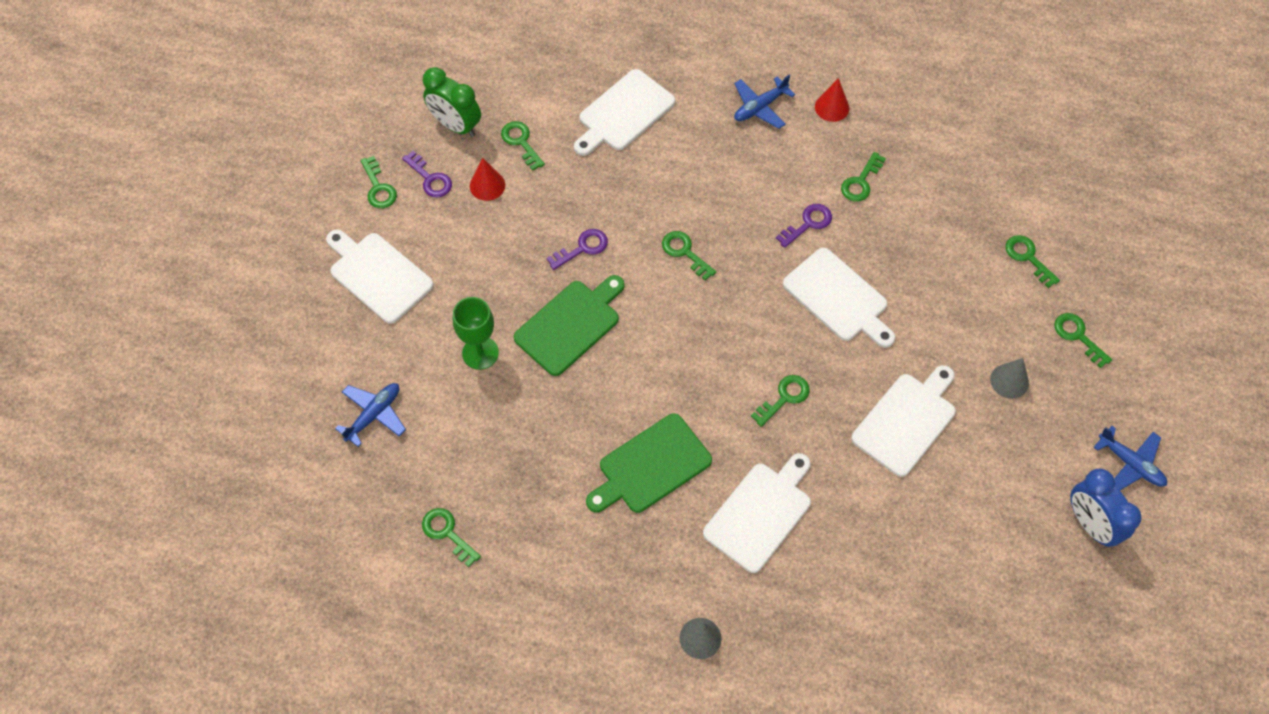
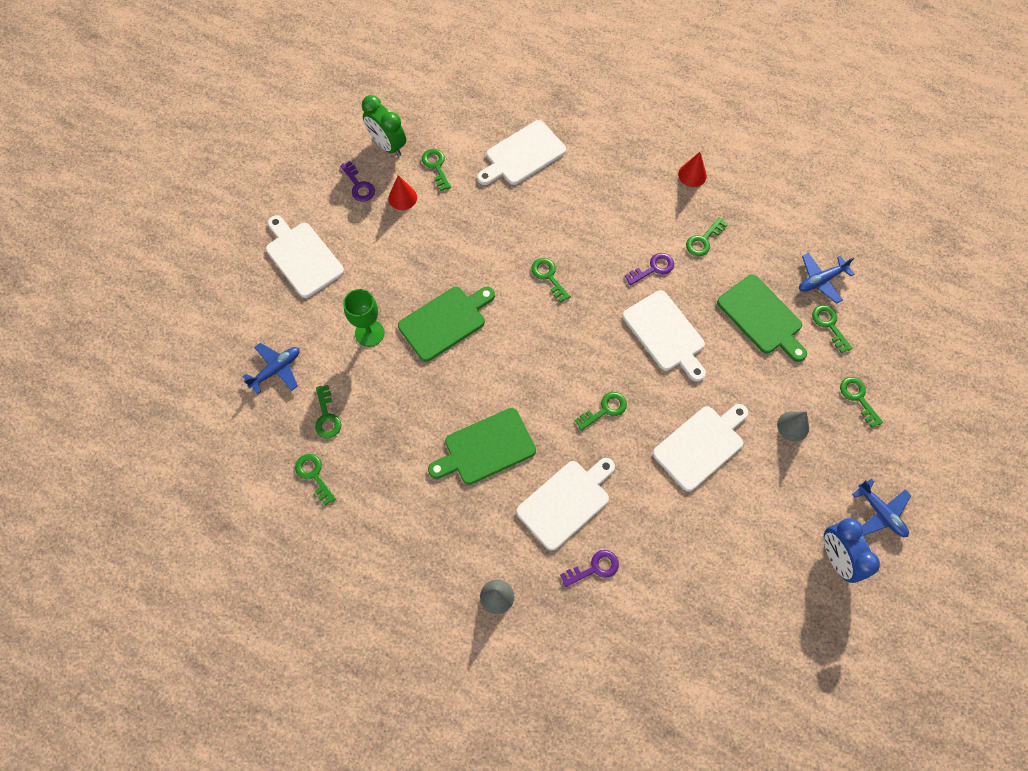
camera: 10 degrees right, 5 degrees up
(378, 188) = (317, 186): green key -> green key (327, 416)
(582, 248) = (467, 260): purple key -> purple key (594, 568)
(760, 107) = (633, 166): blue plane -> blue plane (821, 280)
(947, 261) = (762, 317): none -> green cutting board

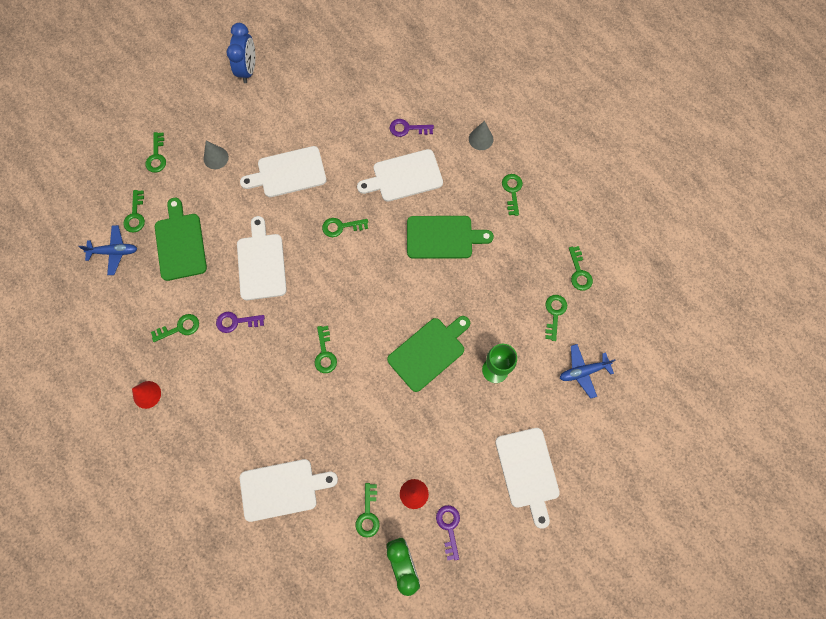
camera: 155 degrees left, 5 degrees up
(429, 541) = (512, 191): none -> green key
(445, 321) = (429, 352): green cutting board -> green cutting board turned 150 degrees clockwise
(880, 512) = (200, 82): blue plane -> none

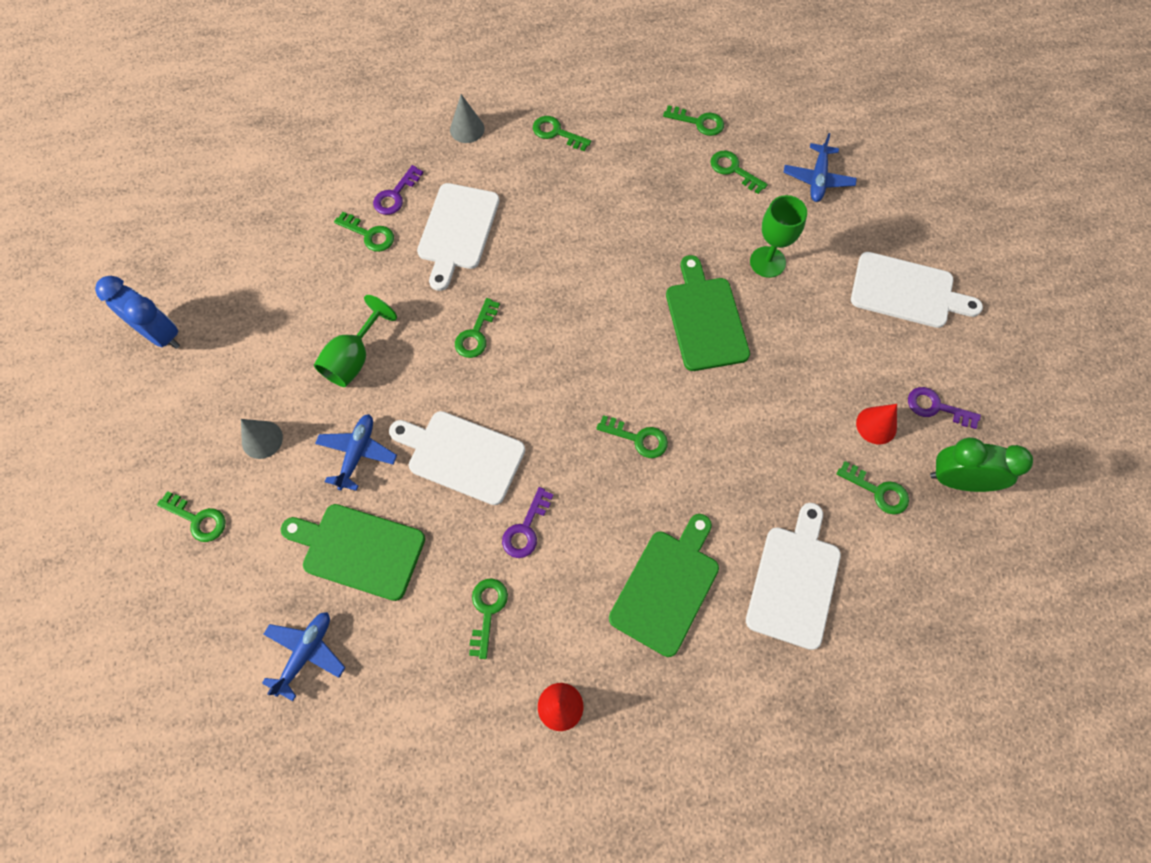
camera: 60 degrees left, 5 degrees down
(135, 215) = (269, 594): green key -> green key (369, 234)
(233, 209) = (357, 453): none -> blue plane
(288, 173) = (354, 359): white cutting board -> green goblet
(443, 237) = (567, 230): green cutting board -> green cutting board (667, 587)

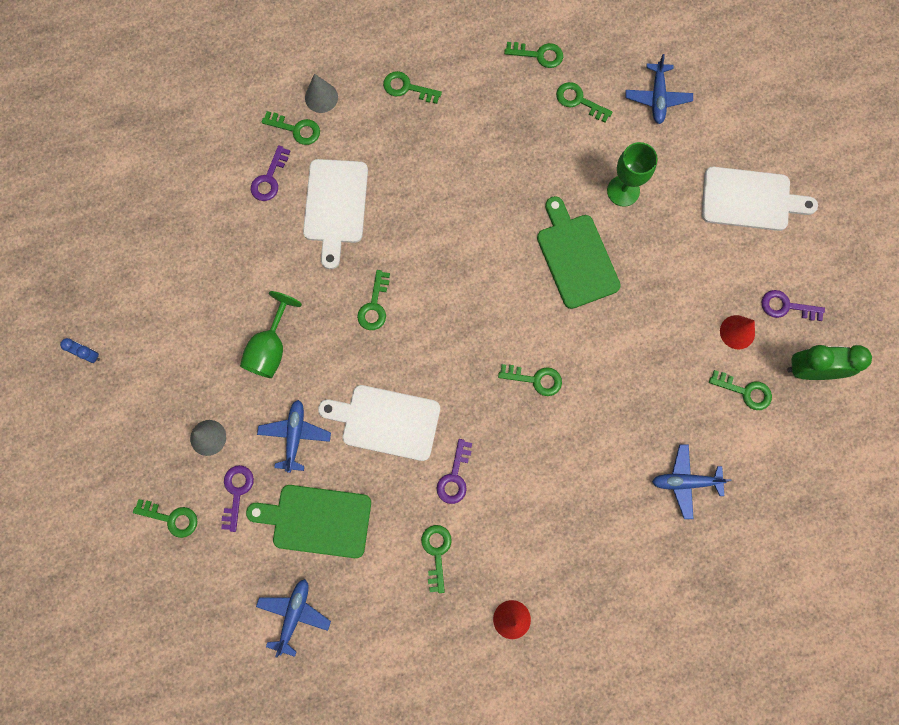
camera: 10 degrees left, 10 degrees up
(161, 334) = (89, 355): blue clock -> blue clock, size x0.51
(277, 503) = (237, 492): none -> purple key
(369, 234) = (255, 223): green key -> green key (296, 129)
(667, 587) = (581, 505): green cutting board -> none
(794, 581) = (685, 482): white cutting board -> blue plane

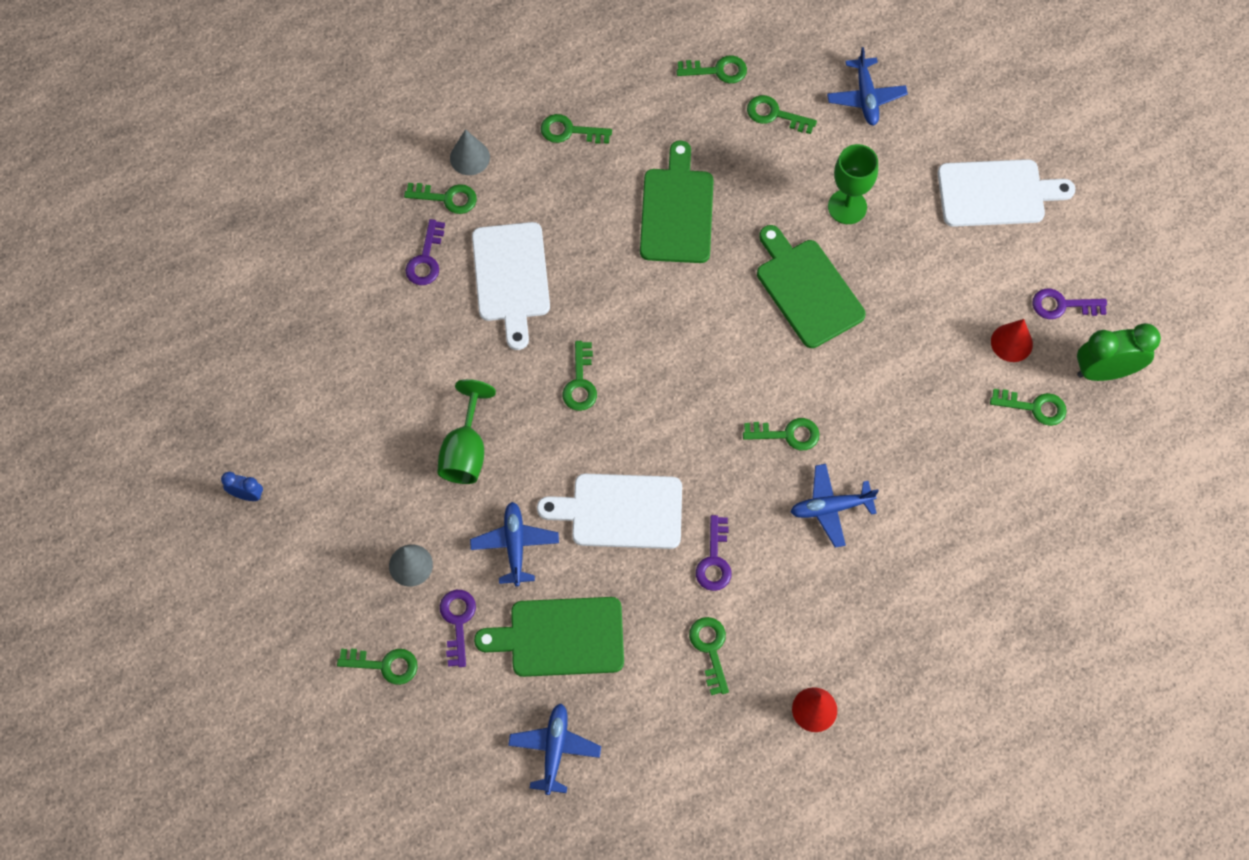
camera: 10 degrees left, 10 degrees down
(482, 171) = (677, 211): none -> green cutting board
(685, 482) = (986, 519): blue plane -> blue plane (831, 507)

